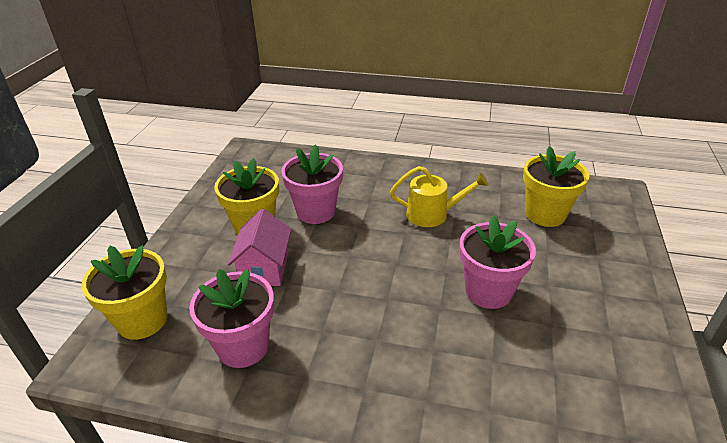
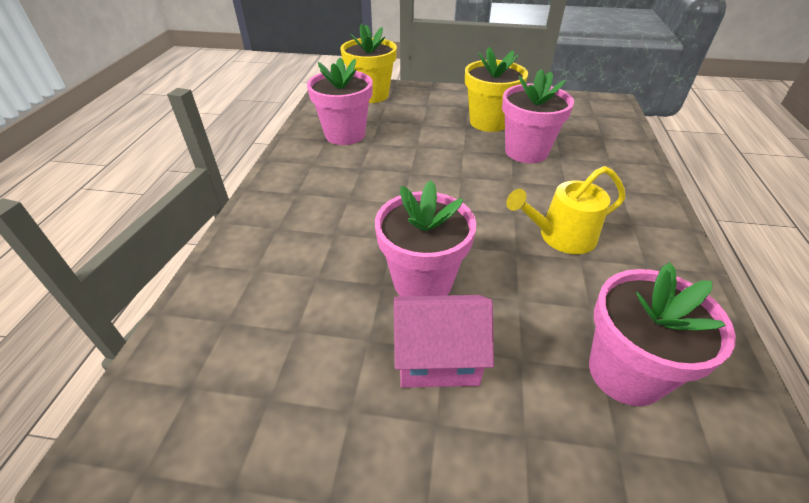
camera: 85 degrees right, 5 degrees up
(264, 268) = (433, 133): pink house -> pink house (437, 358)
(432, 214) = (561, 236): yellow watering can -> yellow watering can turned 75 degrees clockwise
(545, 214) = (625, 372): yellow flower pot -> pink flower pot

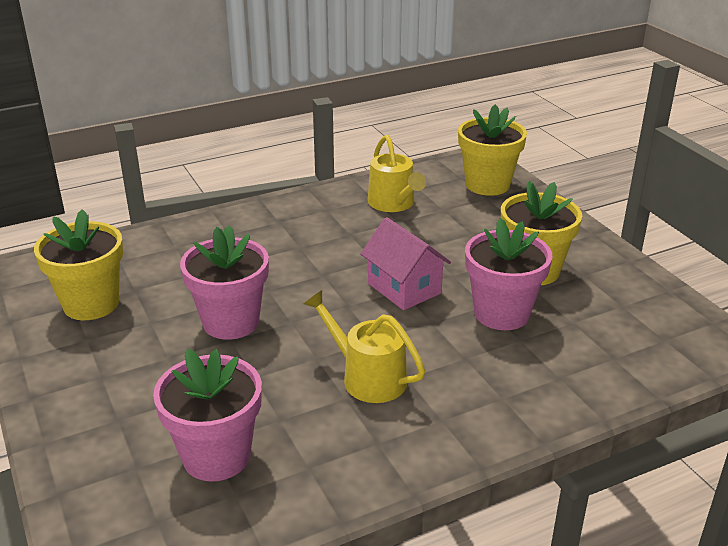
camera: 55 degrees right, 10 degrees down
(284, 380) = (91, 304): none -> yellow flower pot
(345, 134) = (393, 203): pink flower pot -> yellow watering can
(437, 358) = (157, 357): pink house -> pink house (404, 288)

